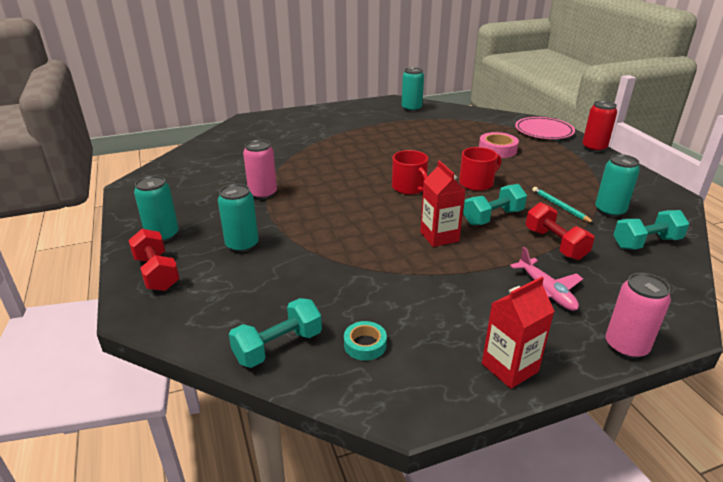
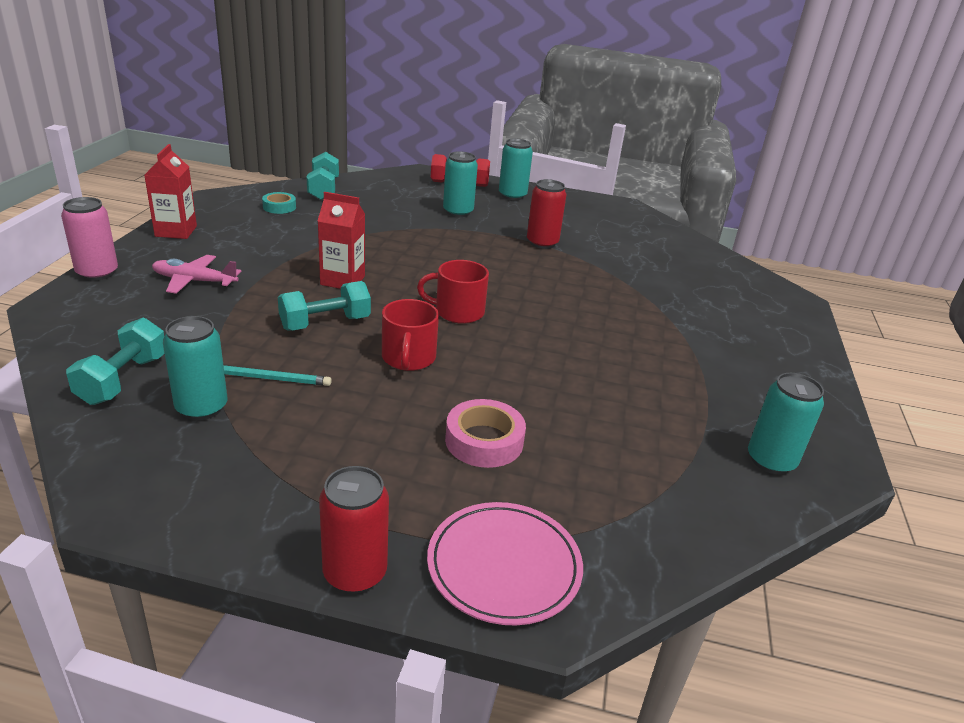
camera: 120 degrees right, 0 degrees up
(263, 194) = (542, 243): pink can -> red can
(493, 217) = (325, 323): turquoise dumbbell -> turquoise dumbbell turned 60 degrees clockwise
(555, 244) = (228, 326): red dumbbell -> none

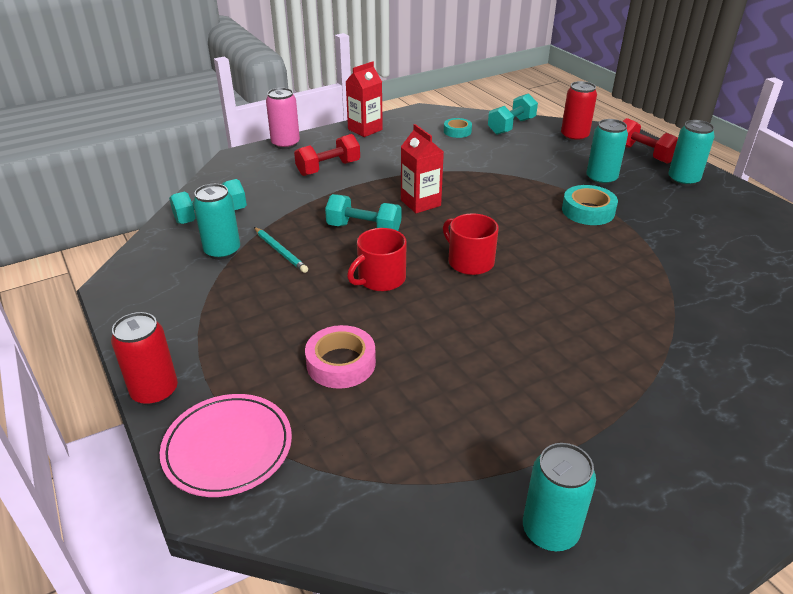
camera: 50 degrees right, 5 degrees up
(194, 281) = (328, 168): pink plane -> red dumbbell
(484, 239) = (588, 211): none -> turquoise tape
(542, 243) = (642, 234): red can -> red can (574, 136)

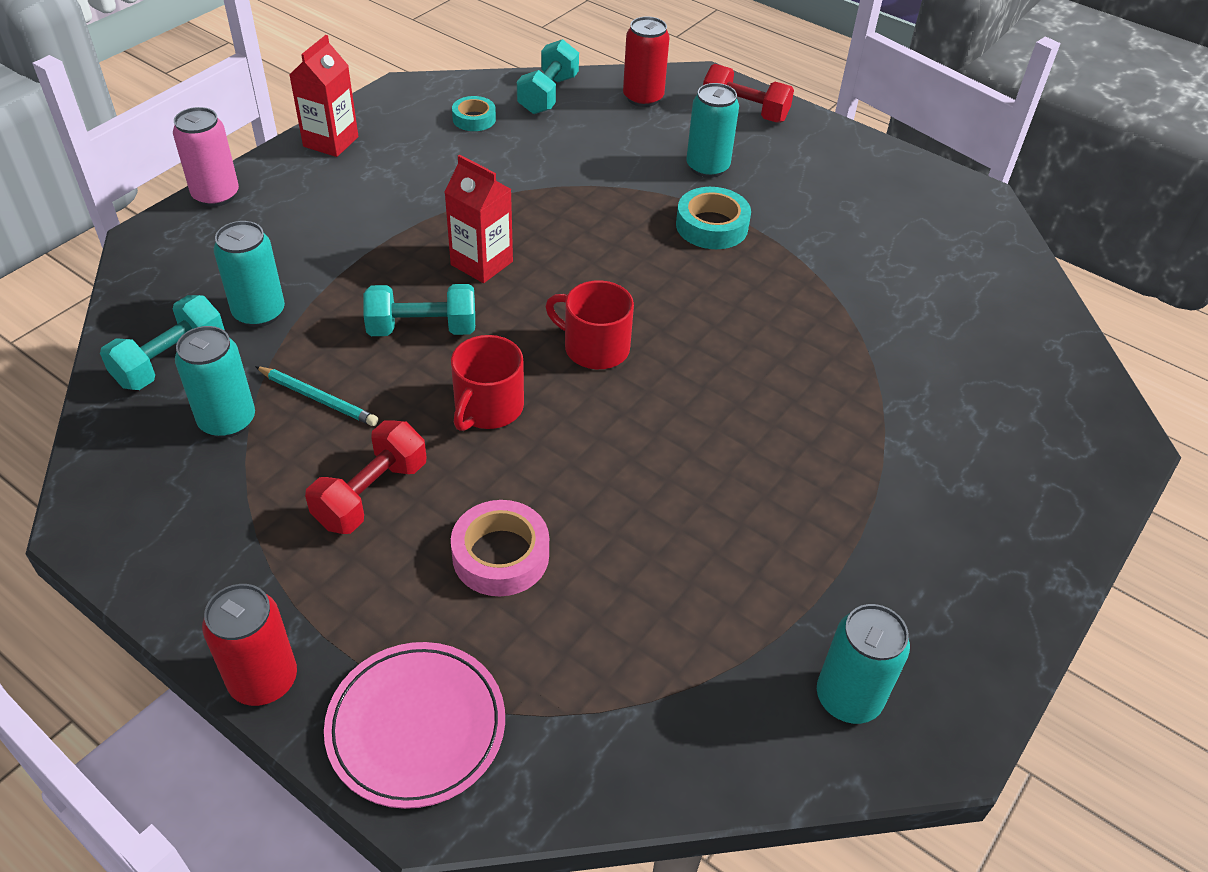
camera: 25 degrees left, 10 degrees up
(328, 168) = (311, 229): red dumbbell -> red dumbbell (371, 494)
(683, 180) = (809, 147): turquoise can -> turquoise can (259, 313)

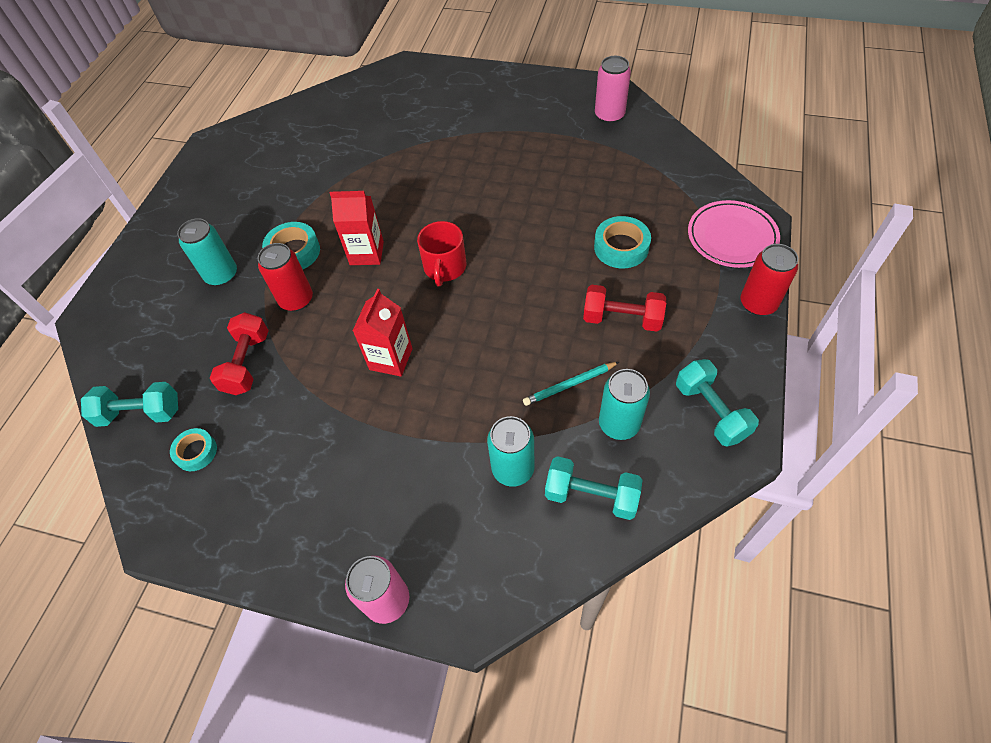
camera: 105 degrees left, 10 degrees up
(318, 398) = (569, 385): turquoise pencil -> turquoise pencil turned 120 degrees counterclockwise
(331, 142) = (269, 551): red carton -> red carton (366, 253)
(422, 329) = (475, 361): turquoise dumbbell -> turquoise dumbbell (710, 411)
(488, 407) = (524, 296): red mug -> none
(500, 555) = (621, 247): pink tape -> turquoise tape
(643, 98) = (130, 345): red can -> red can (296, 300)
(744, 111) = (136, 277): red dumbbell -> red dumbbell (247, 363)
(848, 698) = (609, 115): turquoise can -> pink can

